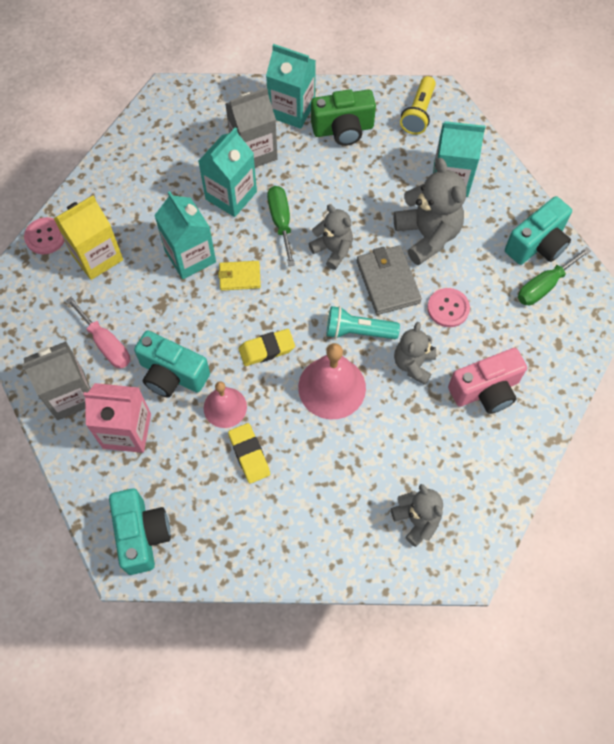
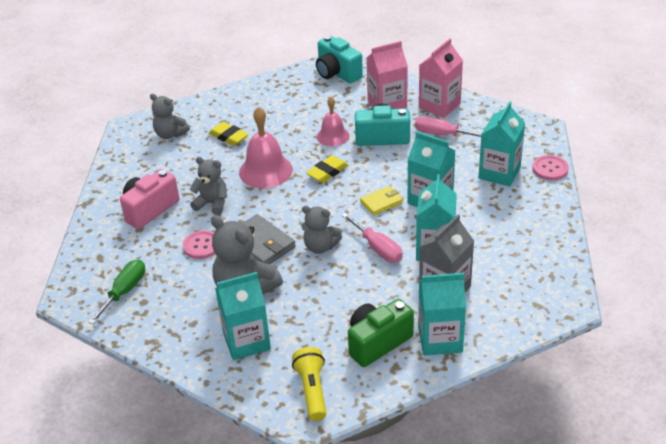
camera: 155 degrees right, 25 degrees down
(70, 395) = (439, 106): grey carton -> pink carton
(97, 257) = (499, 173): yellow carton -> turquoise carton
(249, 454) = (299, 122): yellow eraser -> yellow eraser (229, 137)
(281, 222) = (378, 248): green screwdriver -> pink screwdriver
(358, 331) = (266, 206): turquoise flashlight -> none
(413, 364) = (212, 204): grey teddy bear -> grey teddy bear turned 60 degrees counterclockwise
(537, 244) = (141, 320): turquoise camera -> none

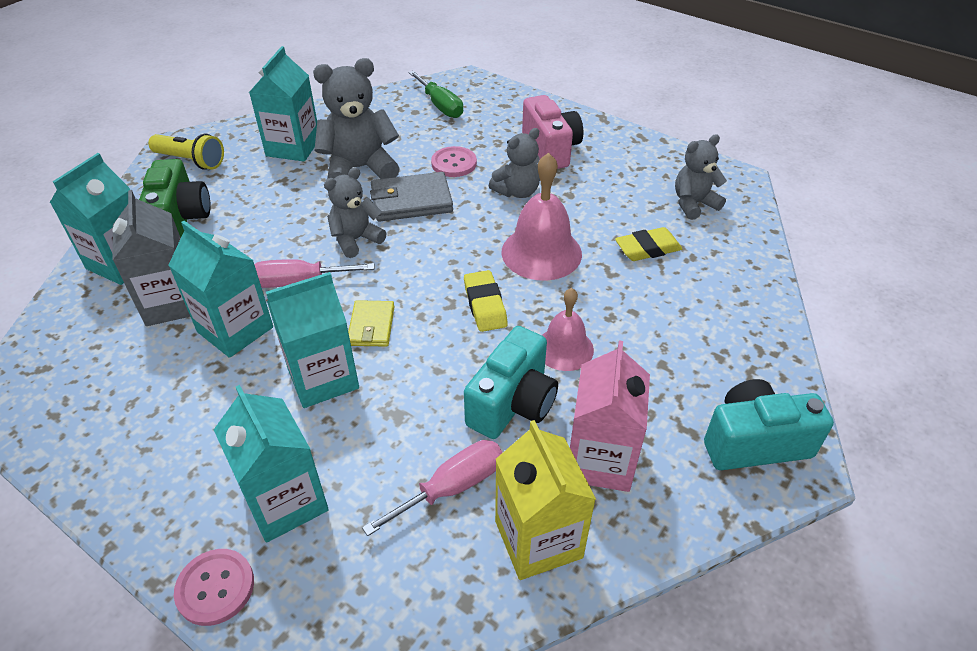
camera: 120 degrees right, 5 degrees up
(439, 106) = (538, 539): pink carton -> yellow carton

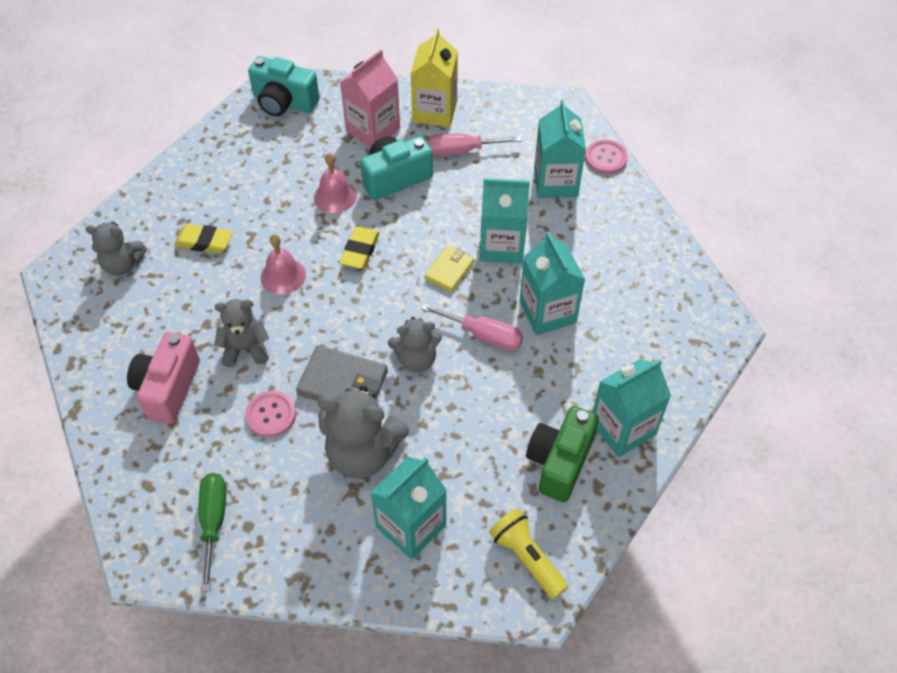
camera: 150 degrees left, 10 degrees up
(172, 303) = (589, 361): grey carton -> none
(541, 252) = (283, 275): pink bell -> pink bell, size x0.63

